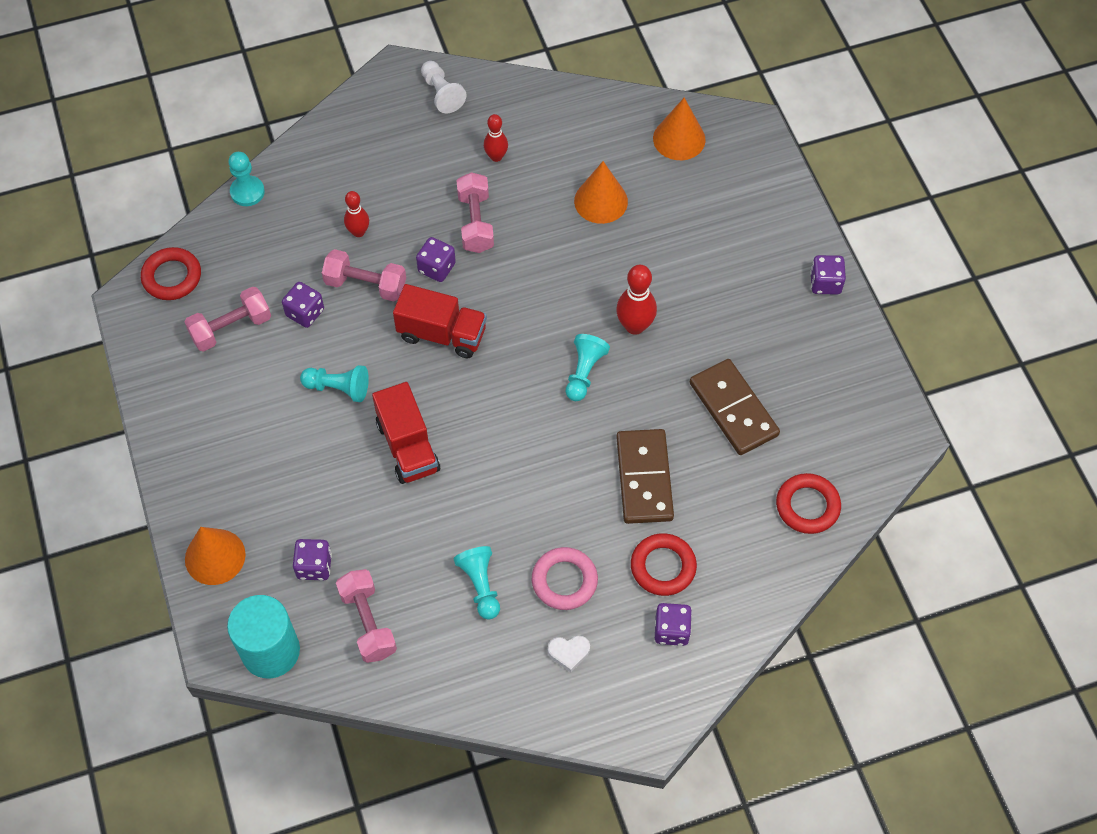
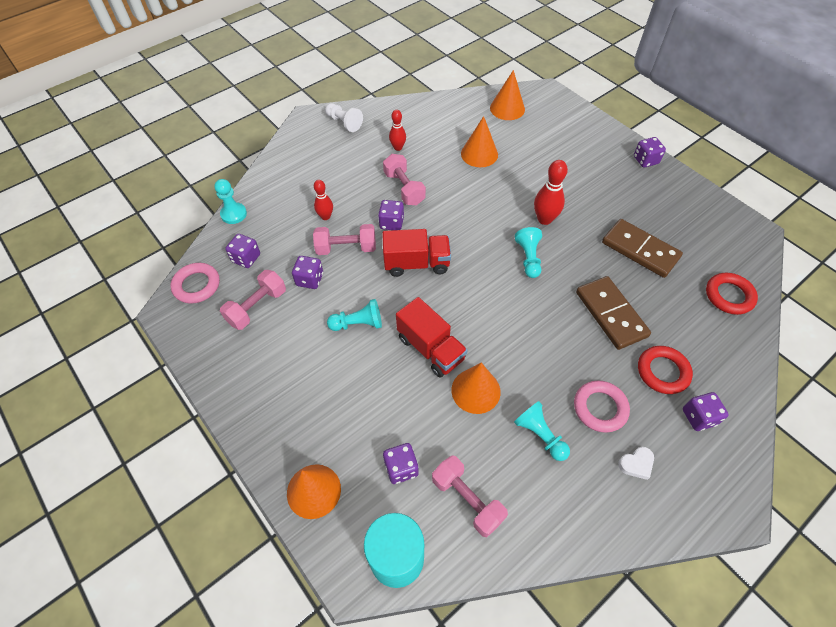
camera: 20 degrees left, 5 degrees down
(172, 277) = (197, 285): red ring -> pink ring
(241, 259) = (246, 258): none -> purple dice
(435, 512) = (475, 390): none -> orange cone

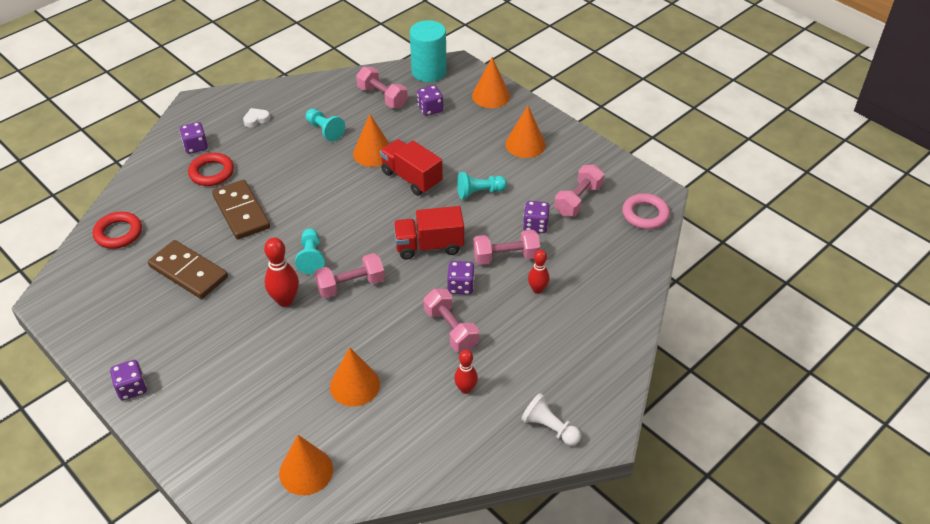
camera: 175 degrees right, 10 degrees down
(234, 214) = (643, 286): turquoise pawn -> none
(246, 258) = (608, 241): purple dice -> none
(290, 392) = (525, 144): none -> orange cone
(488, 229) = (351, 285): none -> pink dumbbell
(600, 408) = (273, 147): pink ring -> none

